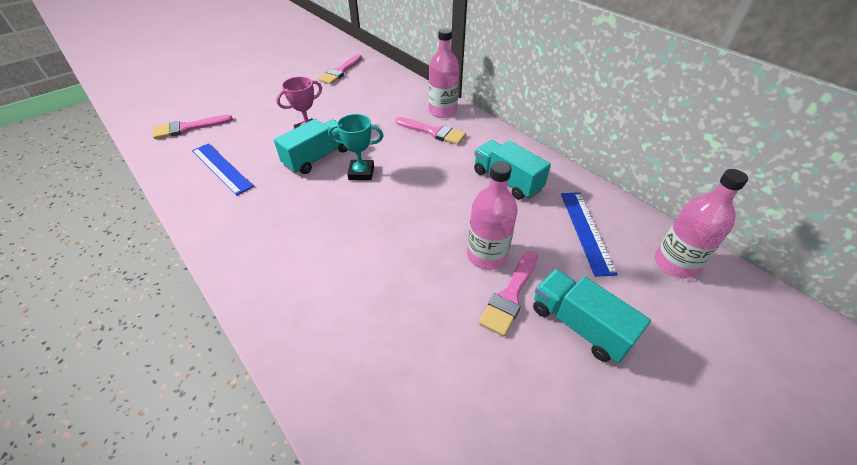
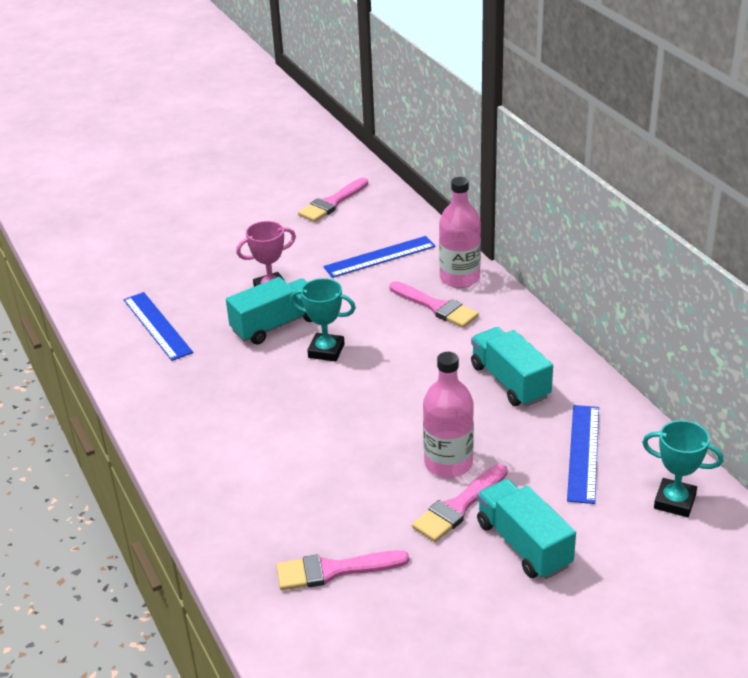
camera: 15 degrees right, 10 degrees down
(188, 128) = (120, 268): pink brush -> pink brush (334, 570)
(382, 102) = (380, 257): none -> blue ruler
(675, 263) = (674, 501): pink bottle -> turquoise trophy

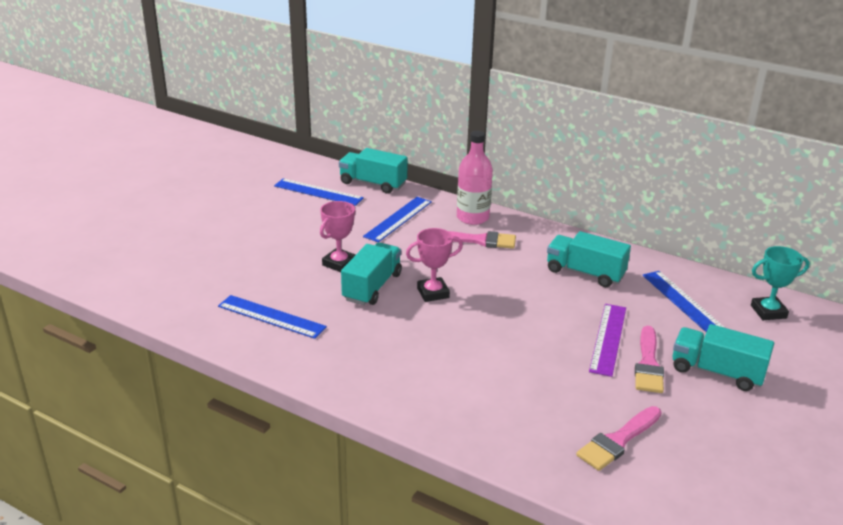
camera: 35 degrees left, 5 degrees down
(326, 351) = (433, 293): turquoise trophy -> pink trophy
(332, 203) = (318, 192): pink brush -> blue ruler
(397, 208) = (373, 184): none -> turquoise truck
(448, 463) = (608, 338): pink bottle -> purple ruler

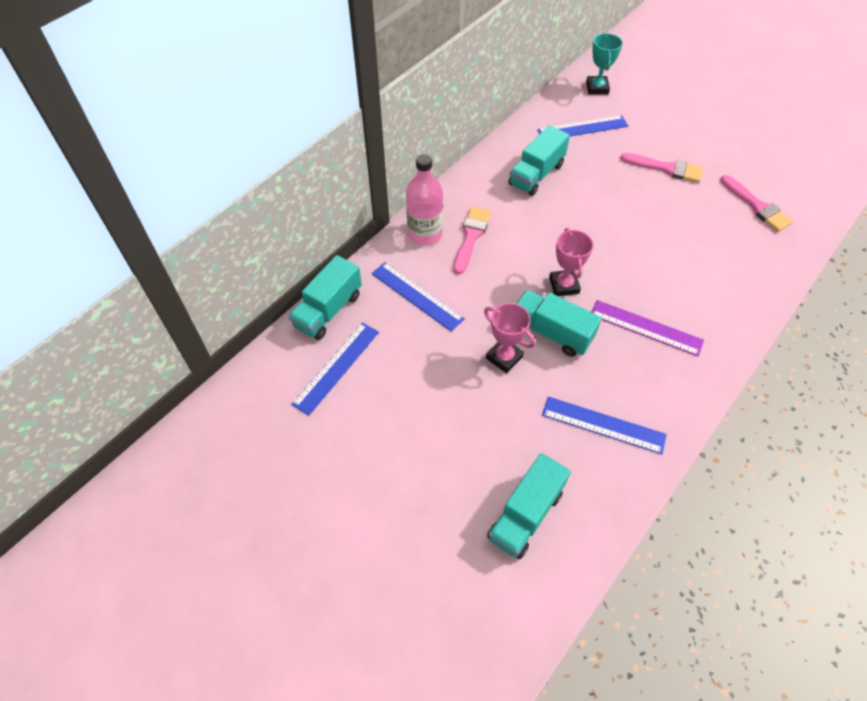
camera: 80 degrees left, 25 degrees up
(271, 316) = (603, 425): blue ruler -> blue ruler turned 75 degrees clockwise
(608, 338) = (634, 182): purple ruler -> purple ruler (646, 327)
(716, 372) = (673, 136): turquoise truck -> turquoise truck (525, 515)

